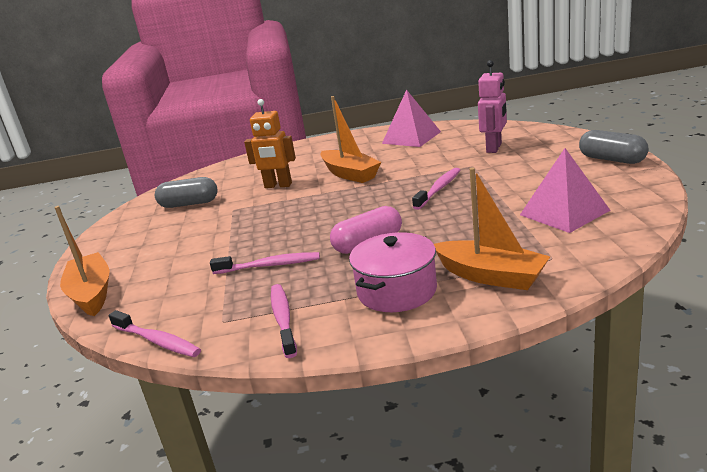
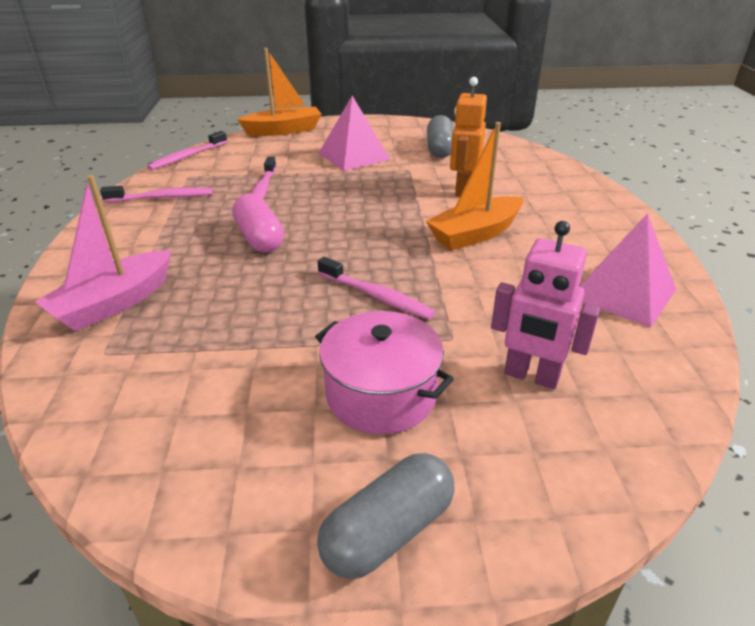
camera: 90 degrees right, 10 degrees up
(397, 291) = (148, 248): pink pot -> pink pot (381, 394)
(491, 276) = (114, 303): orange boat -> pink boat
(564, 212) = (209, 395): pink pyramid -> pink pyramid (354, 156)

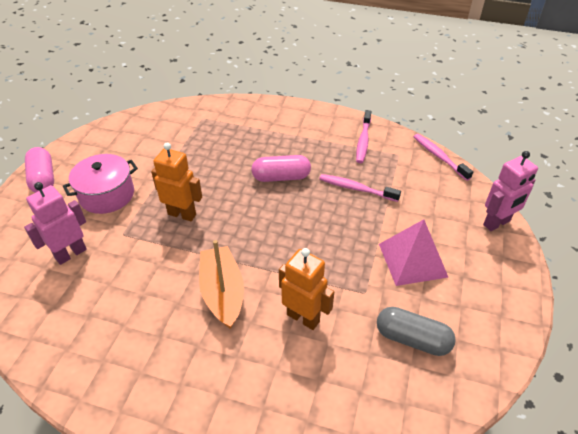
camera: 110 degrees right, 10 degrees up
(114, 303) = (241, 121): pink boat -> none
(284, 130) = (497, 223): orange boat -> pink robot
(376, 296) = (182, 214): pink toothbrush -> orange robot
(388, 531) = (43, 179): grey capsule -> pink capsule
(623, 293) = (94, 345): pink pyramid -> none

